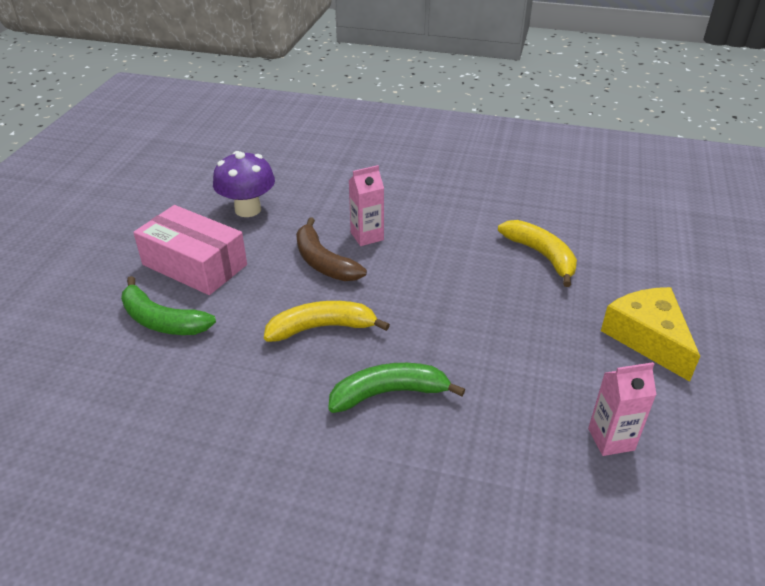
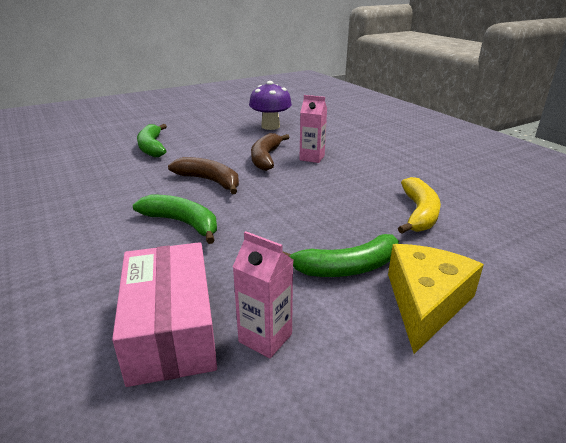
camera: 45 degrees right, 10 degrees down
(194, 265) = (205, 135): pink box -> pink box (171, 328)
(322, 328) = (209, 181): yellow banana -> brown banana
(571, 344) = (346, 268): none -> green banana

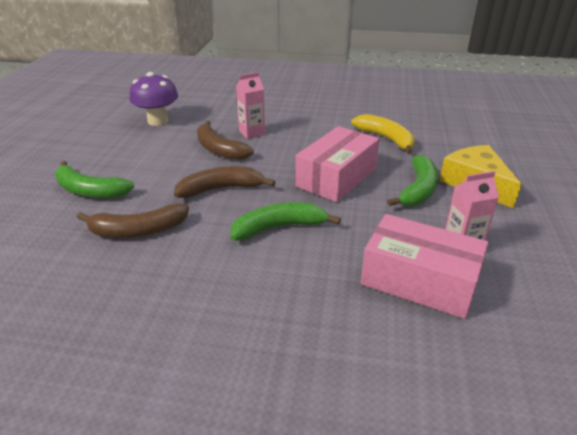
camera: 50 degrees left, 5 degrees up
(121, 178) = (137, 230): none -> brown banana
(300, 217) = (336, 177): none -> pink box

